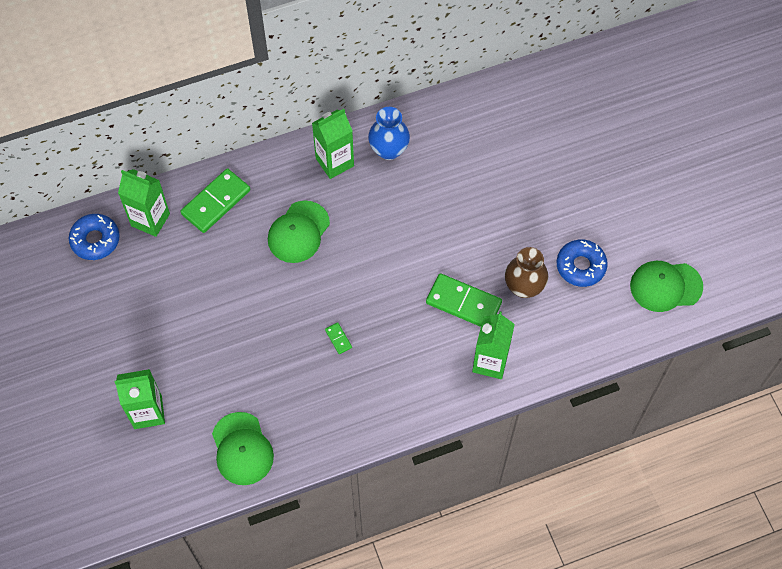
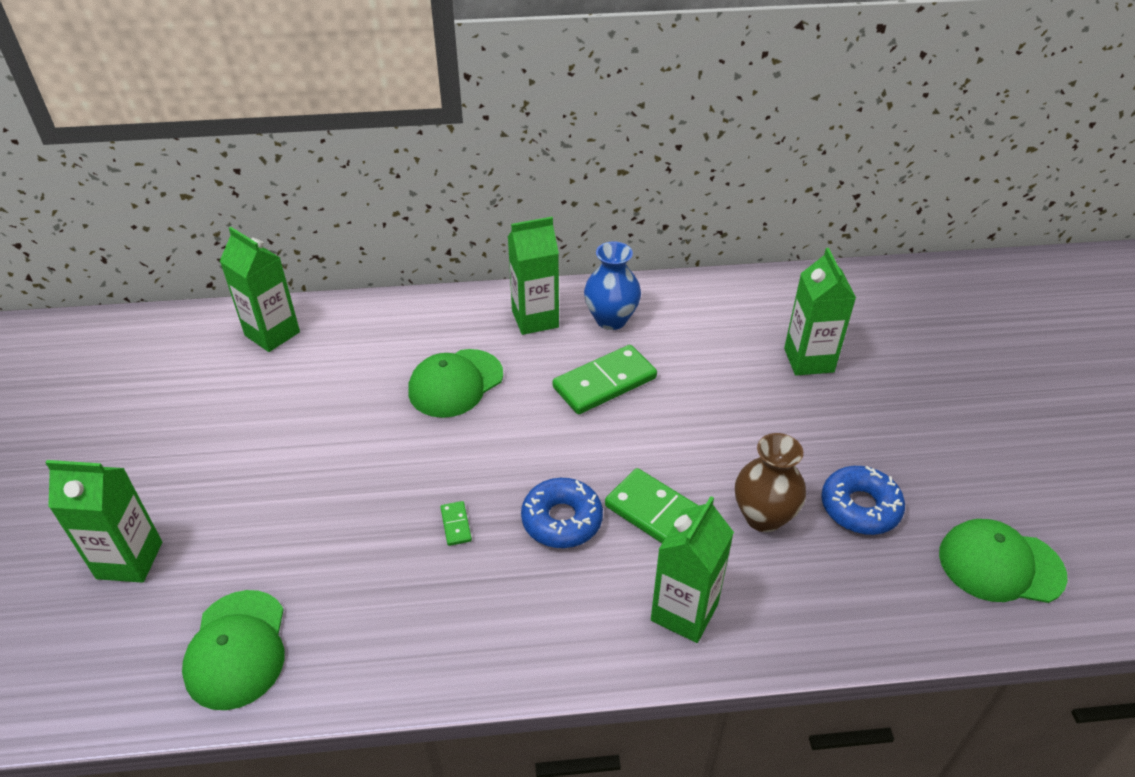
camera: 15 degrees right, 20 degrees down
(95, 240) = (192, 341): blue donut -> blue donut (562, 520)
(216, 202) = (364, 331): green domino -> green domino (604, 383)
(532, 155) = (808, 360): none -> green carton

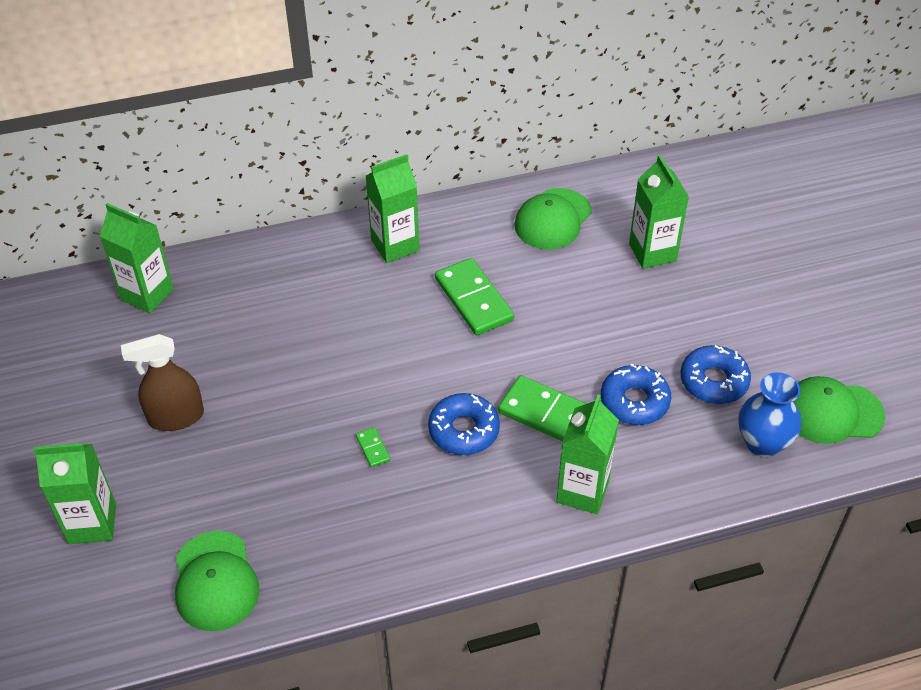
camera: 10 degrees left, 5 degrees up
(257, 459) = (176, 417): none -> brown spray bottle
(455, 383) = (337, 319): green cap -> green cap (553, 219)
(604, 383) = (473, 299): green domino -> green domino turned 75 degrees counterclockwise
(611, 319) = (466, 236): blue vase -> blue vase (762, 443)
(763, 516) = (634, 401): brown vase -> blue donut

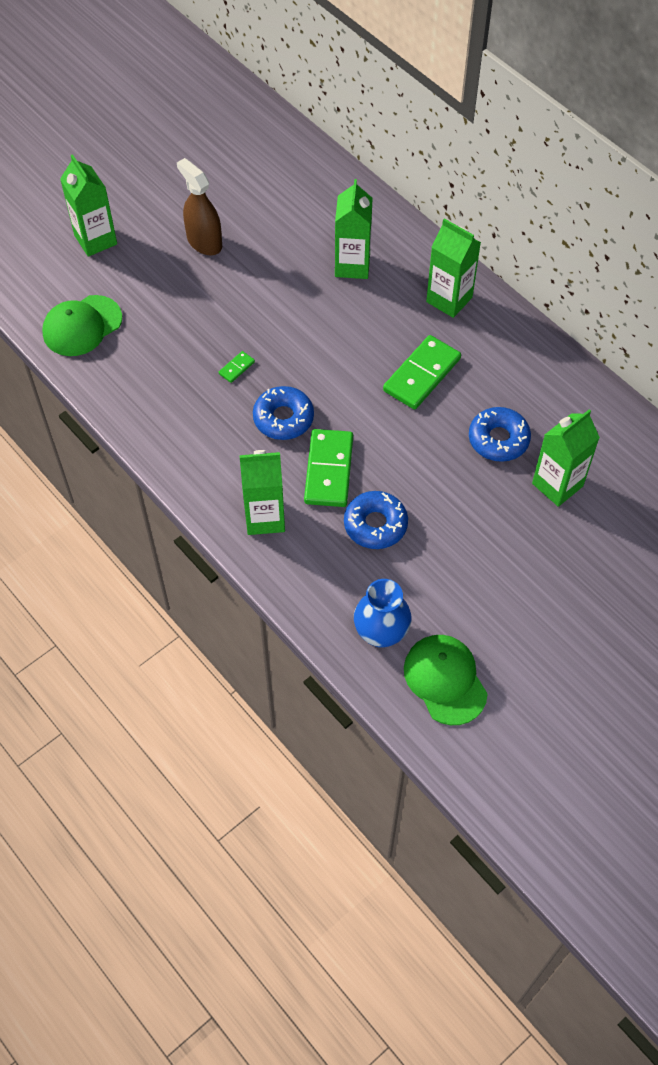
camera: 65 degrees right, 10 degrees up
(147, 294) = (306, 173): green carton -> green carton (352, 265)
(553, 219) = (550, 397): green cap -> none
(713, 381) = (430, 577): blue donut -> blue donut (498, 439)

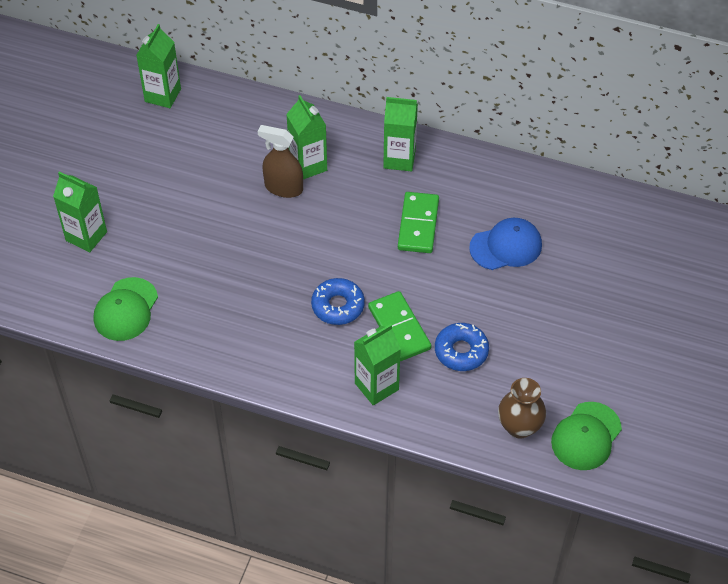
camera: 30 degrees left, 5 degrees down
(204, 242) = (178, 198): brown spray bottle -> brown spray bottle (283, 188)
(236, 368) = (274, 285): green domino -> none
(381, 633) = (519, 427): blue vase -> brown vase
(445, 680) = (586, 436): green cap -> green cap turned 90 degrees counterclockwise
(498, 439) = (506, 246): blue donut -> blue cap
(557, 485) = (569, 259): green carton -> green carton (163, 95)

